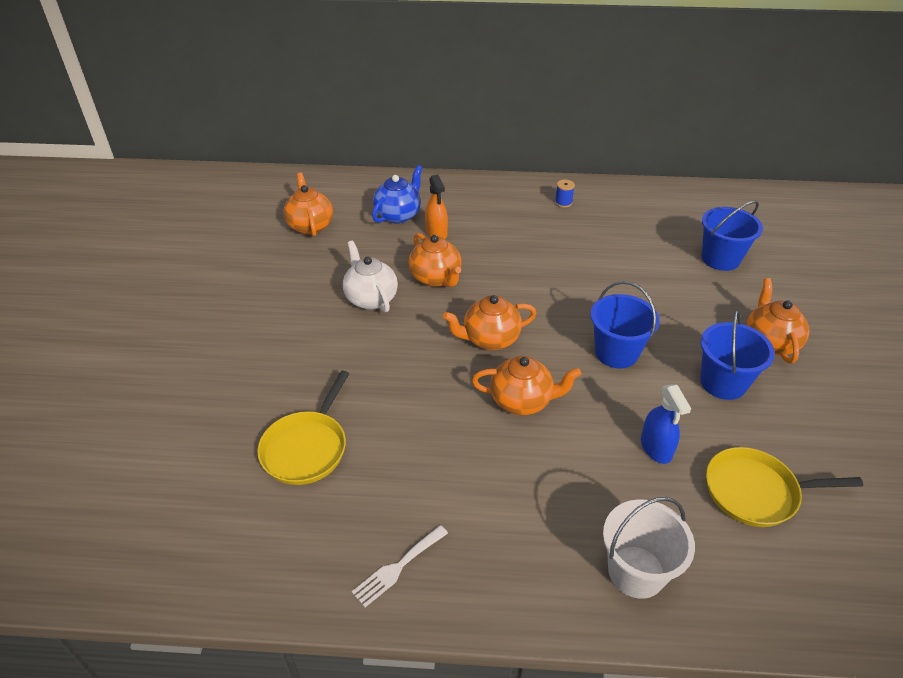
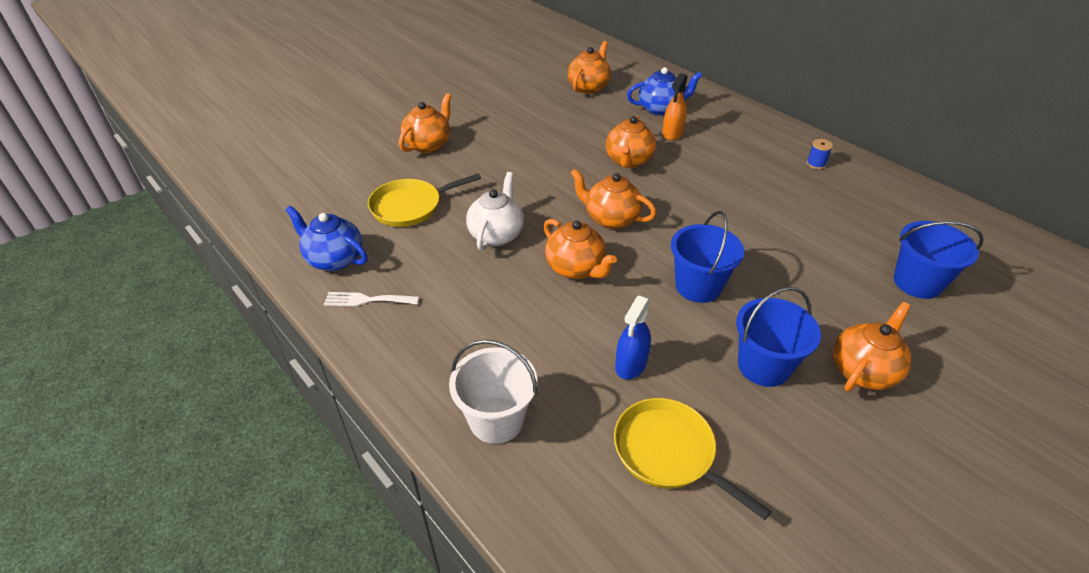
camera: 45 degrees right, 0 degrees up
(233, 373) = (428, 145): none -> orange teapot
(307, 556) = (334, 259): none -> blue teapot
(370, 298) = (565, 149): white teapot -> white teapot (496, 234)

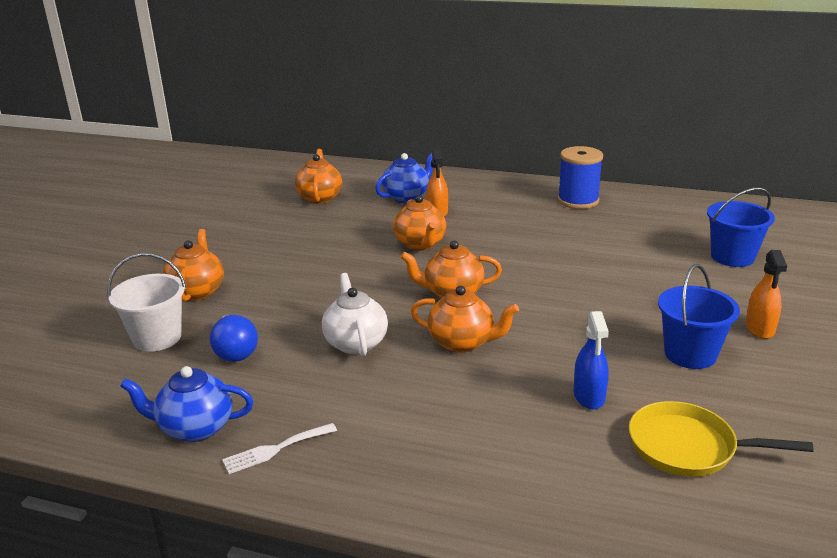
camera: 30 degrees left, 15 degrees down
(410, 206) = (235, 351): yellow pan -> blue light bulb
(496, 420) = (520, 491): white bucket -> white bucket (157, 338)
(698, 286) = (580, 317): blue bucket -> none
(816, 164) = (578, 201): blue spool -> blue spool, size x2.23
(863, 371) = (760, 328): orange teapot -> orange spray bottle

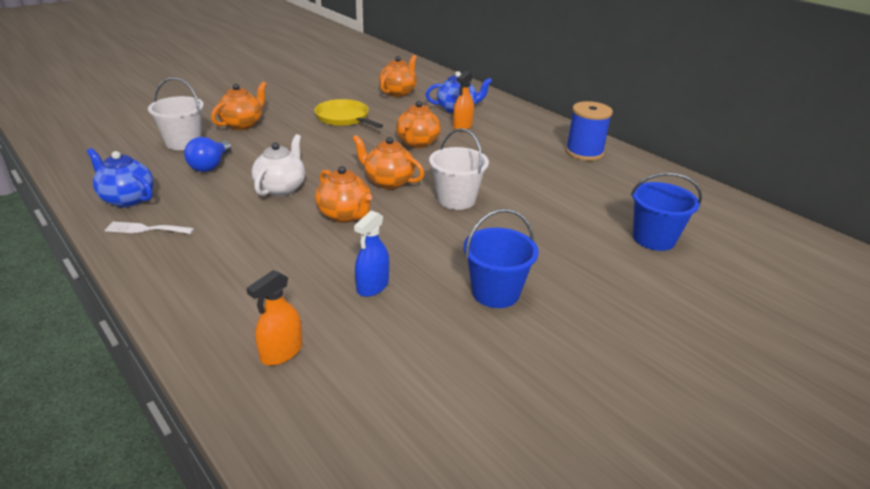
camera: 30 degrees right, 5 degrees up
(538, 286) = (456, 199): none -> white bucket
(688, 447) = (387, 353): yellow pan -> yellow pan (344, 118)
(760, 328) = (587, 300): orange spray bottle -> orange spray bottle (281, 352)

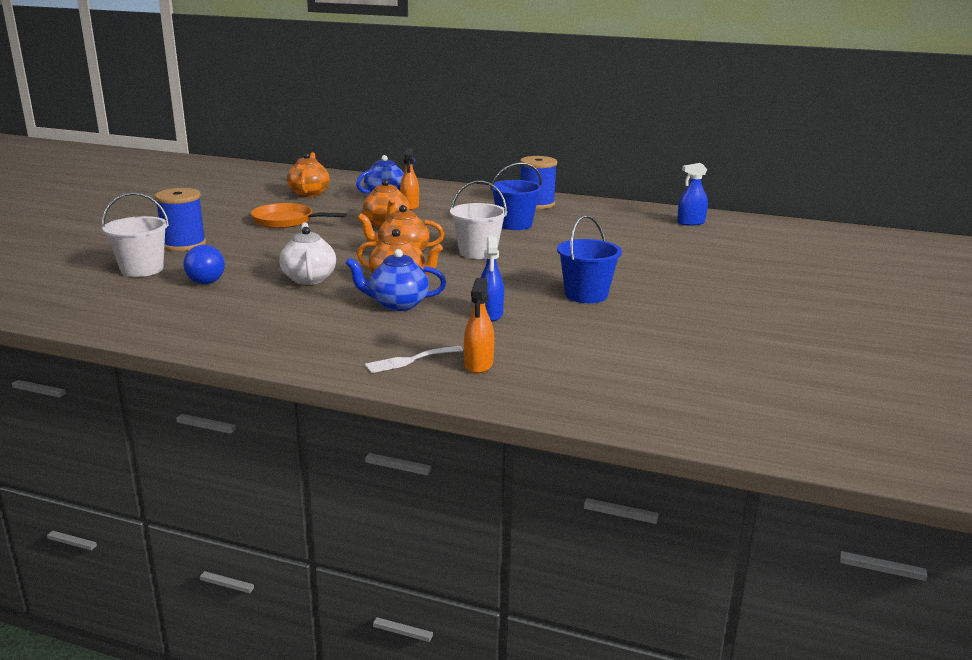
camera: 30 degrees left, 10 degrees down
(127, 199) = (160, 319): blue teapot -> blue teapot (397, 304)
(146, 229) = (222, 332): white fork -> white fork (410, 360)
(242, 124) = (184, 244): orange teapot -> blue spool
(344, 118) = (286, 221): yellow pan -> orange pan
(654, 239) = (653, 242): blue bucket -> blue bucket (514, 225)
(731, 222) = (691, 222): none -> blue spray bottle

